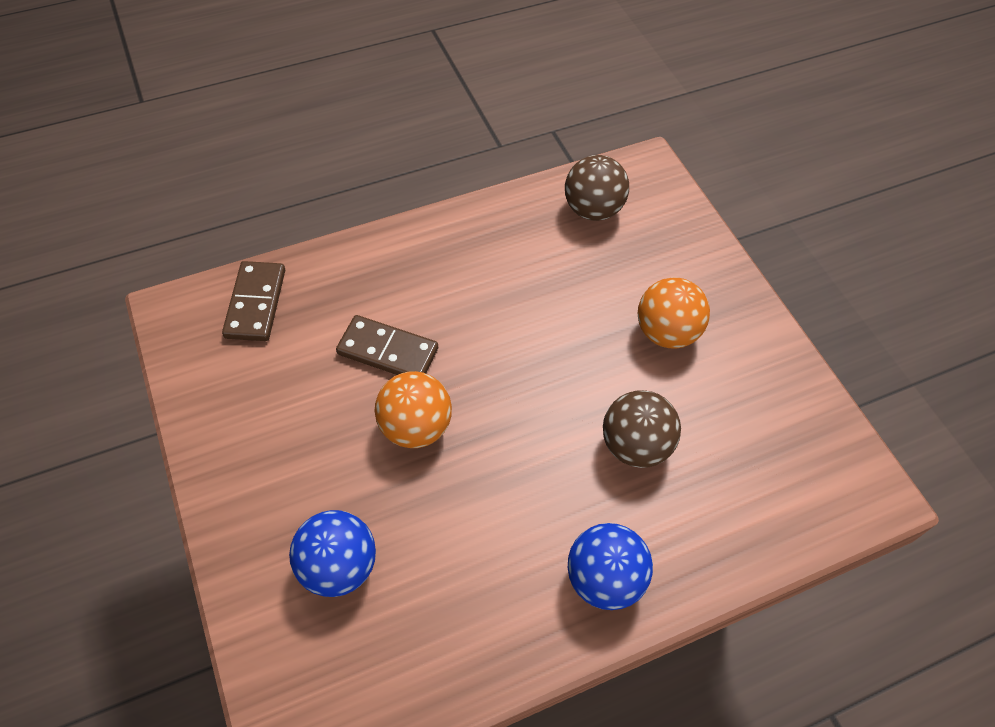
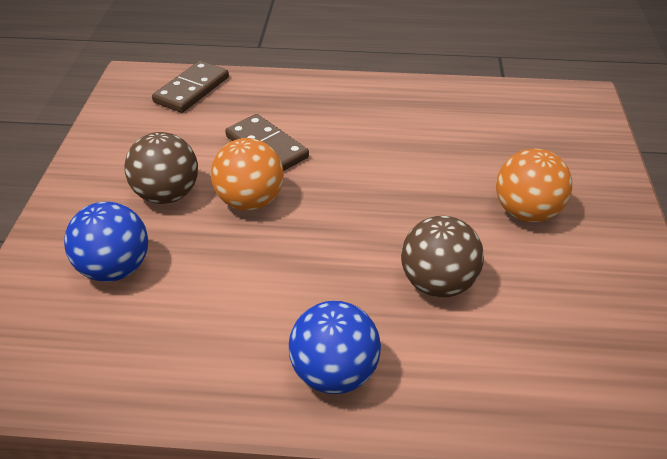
camera: 30 degrees right, 15 degrees down
(592, 209) = (512, 110): brown ball -> brown ball (167, 195)

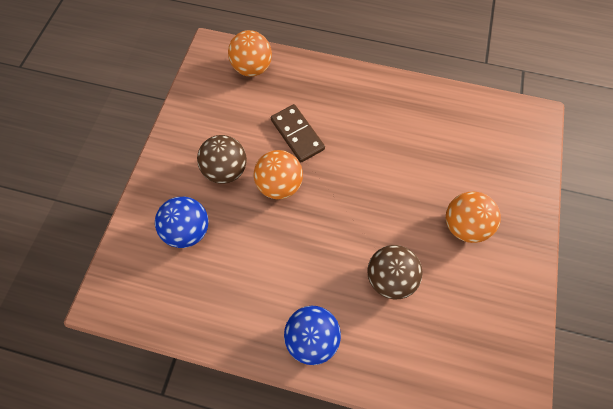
camera: 10 degrees right, 25 degrees up
(192, 90) = (252, 68): brown domino -> orange ball

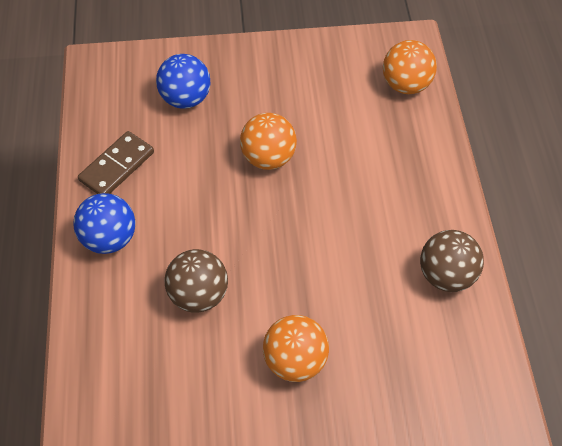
camera: 70 degrees right, 10 degrees down
(226, 170) = (265, 105): brown ball -> brown ball (446, 275)
(297, 134) = (339, 154): brown domino -> brown domino (117, 166)

